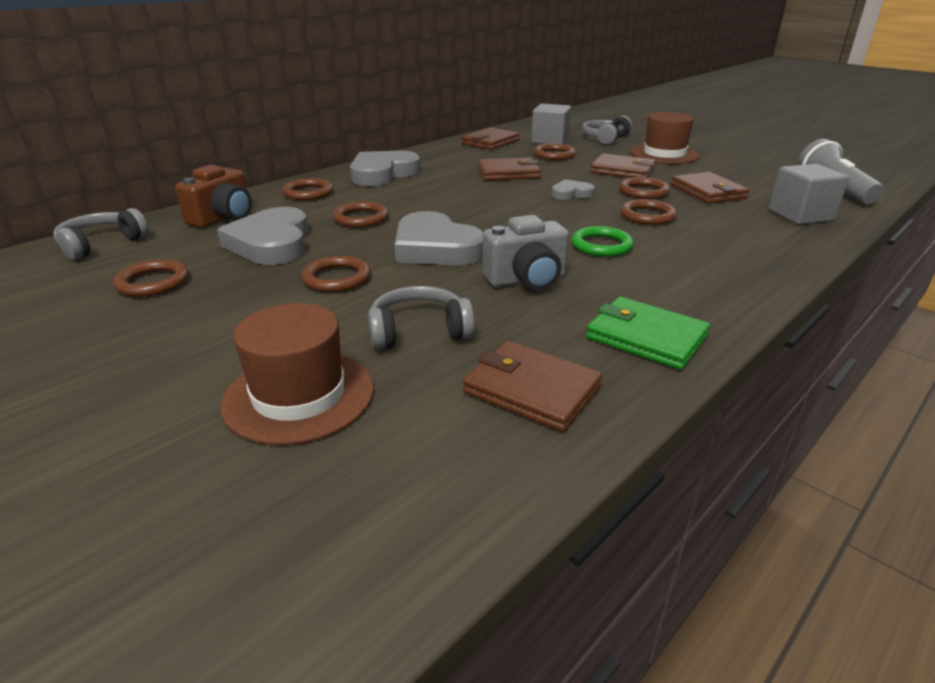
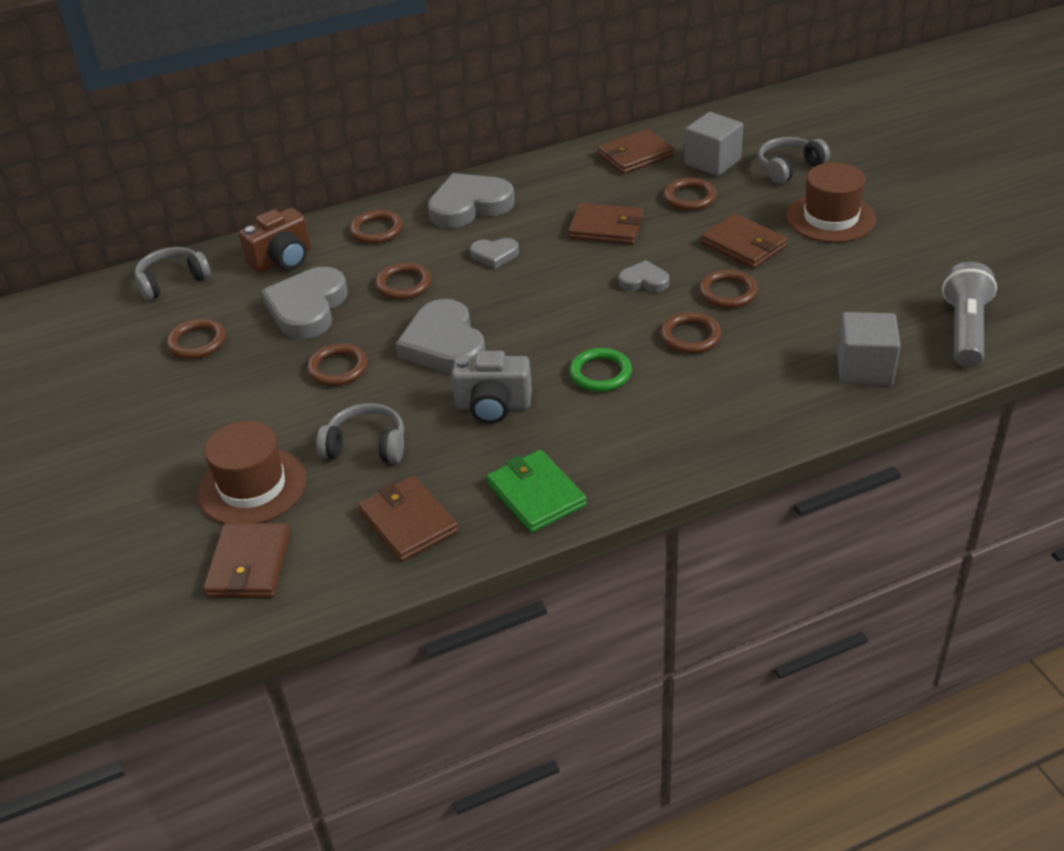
camera: 25 degrees right, 10 degrees up
(430, 194) = (494, 255): none -> grey heart
(708, 192) = (803, 306): brown wallet -> brown wallet (249, 564)

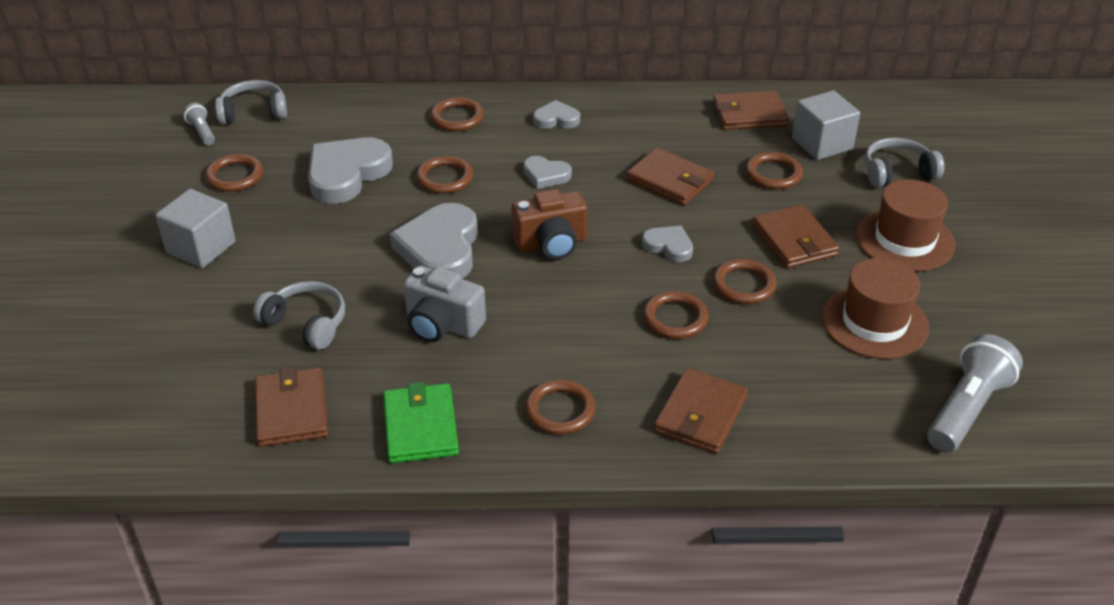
camera: 20 degrees right, 0 degrees up
(133, 313) = (202, 132): none -> grey flashlight
(249, 564) = (135, 399): brown wallet -> brown wallet (700, 414)
(252, 487) = (187, 327): brown hat -> brown hat (874, 322)
(282, 260) = (357, 121): brown camera -> brown camera (551, 244)
(338, 368) = (333, 240): brown ring -> brown ring (560, 410)
(469, 206) = (556, 119): grey heart -> grey heart, size x0.52
(600, 373) = (562, 326): green ring -> none
(864, 368) = (828, 413): grey cube -> grey cube (201, 247)

